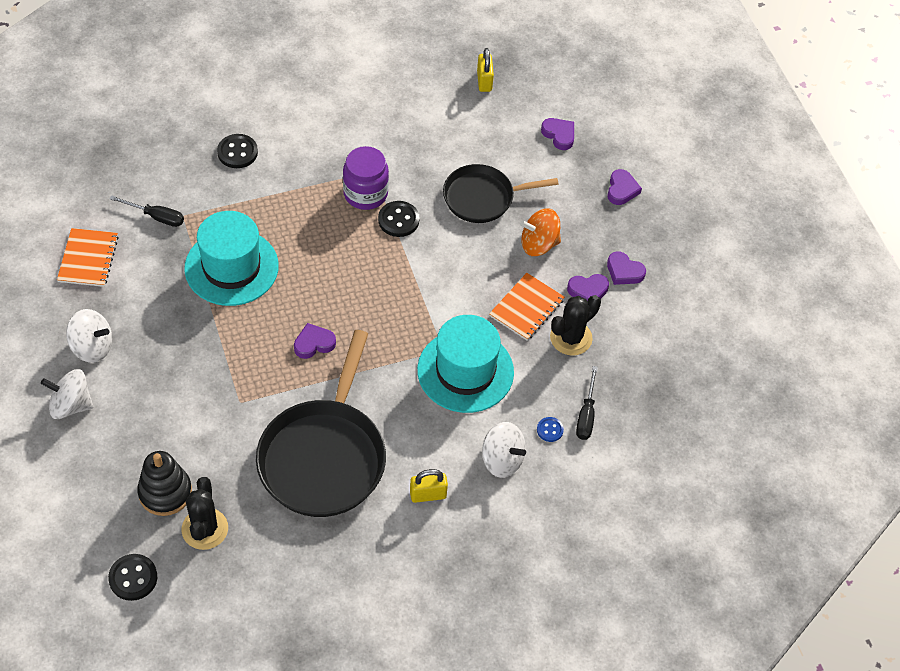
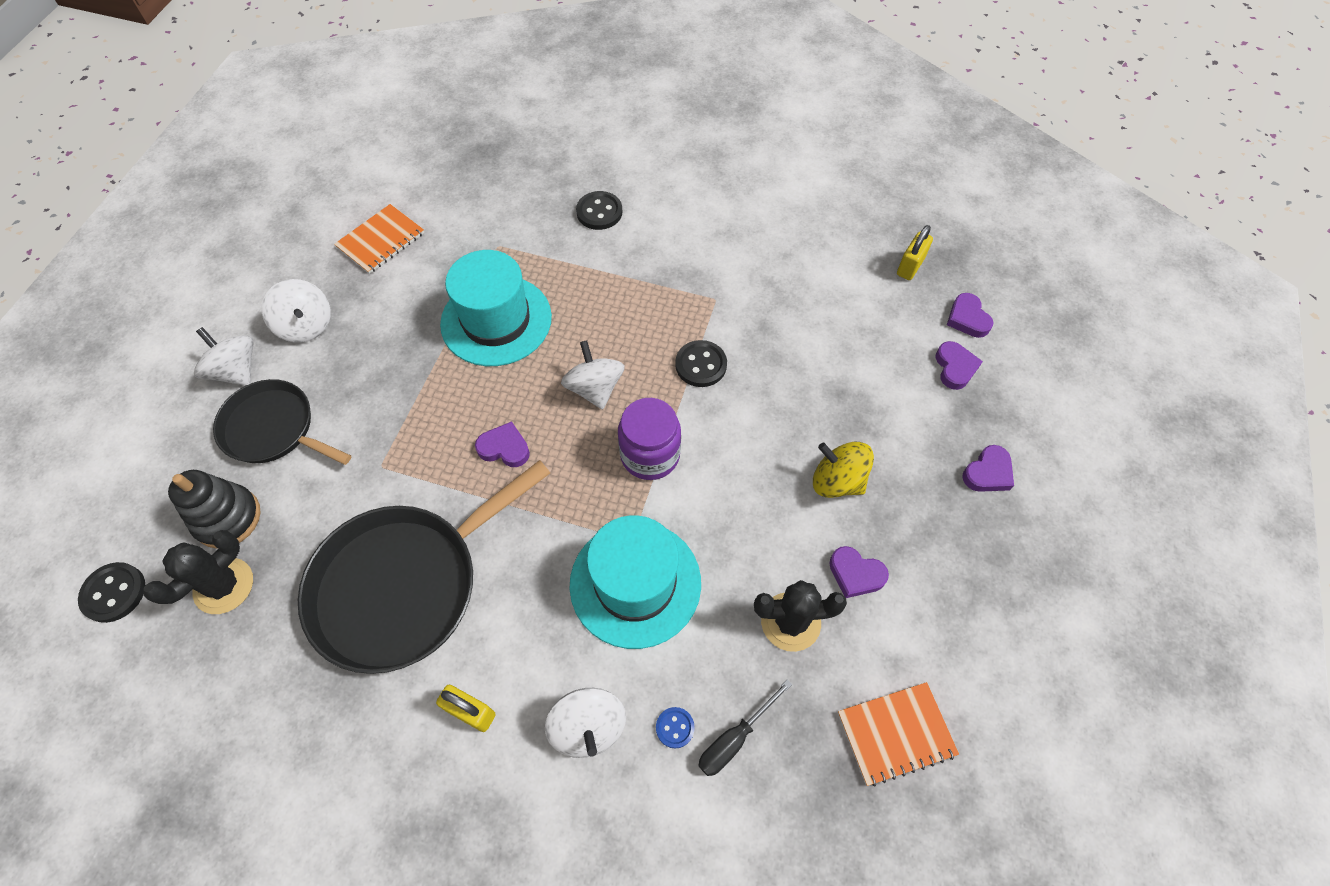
camera: 40 degrees right, 5 degrees up
(156, 217) = (473, 234): black screwdriver -> none
(341, 273) = (595, 388): none -> white spinning top
(365, 194) = (689, 318): purple jar -> purple jar (650, 455)
(482, 198) = (811, 391): black pan -> black pan (273, 429)
(526, 308) = (765, 550): orange notebook -> orange notebook (895, 733)
(539, 244) = (837, 481): orange spinning top -> yellow spinning top
(624, 271) = (919, 577): purple heart -> purple heart (967, 318)

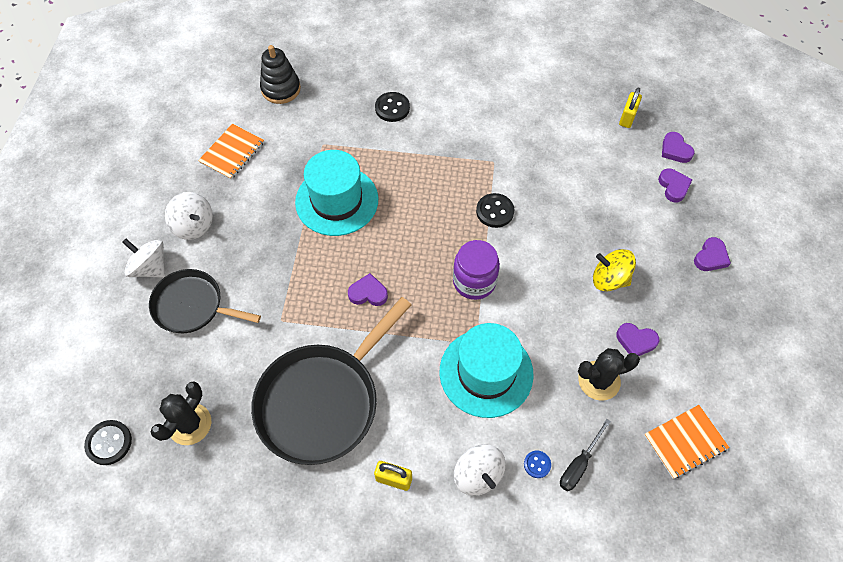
camera: 10 degrees left, 0 degrees up
(227, 518) = (177, 376): black stacking toy -> black stacking toy (281, 89)
(595, 388) = (422, 240): white spinning top -> none

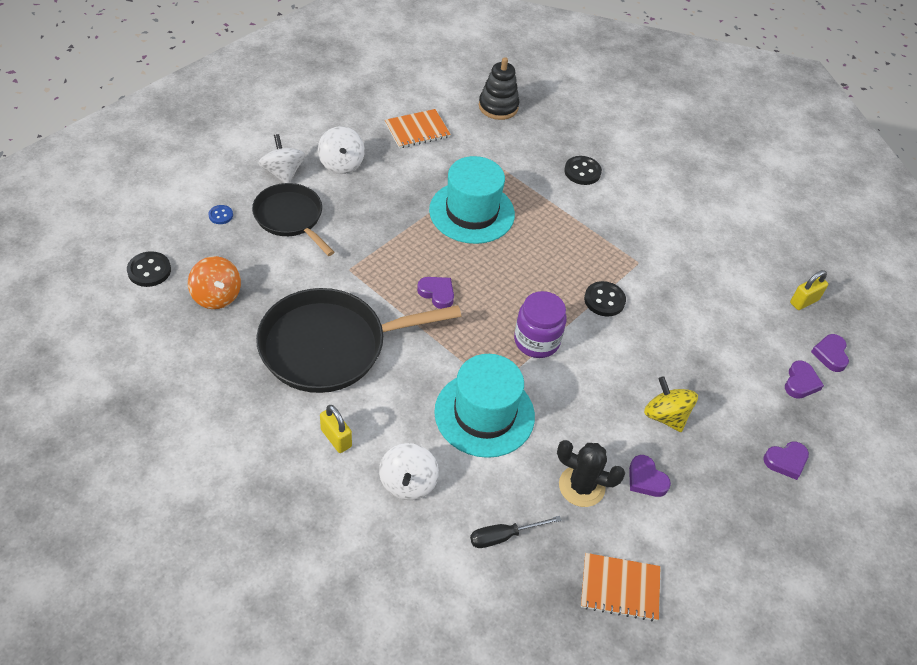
camera: 30 degrees right, 10 degrees down
(190, 424) = (216, 296): black cactus -> orange spinning top
(537, 464) = (466, 510): blue button -> blue button (221, 215)

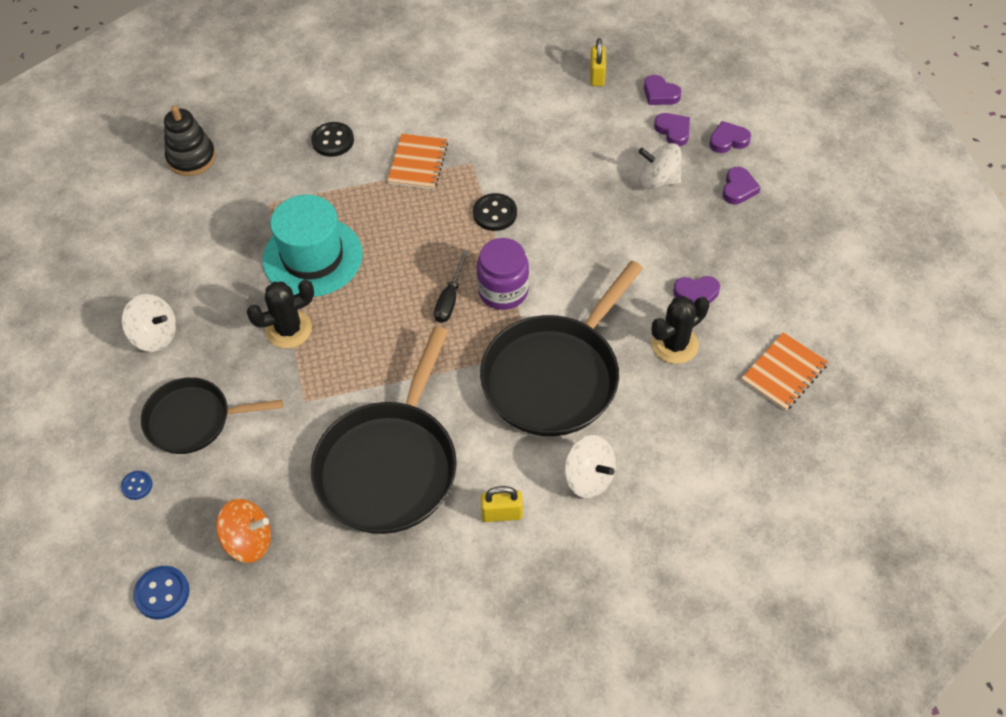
camera: 50 degrees left, 5 degrees up
(149, 270) = (162, 593): black button -> blue button
(283, 173) = (123, 396): white spinning top -> white spinning top (658, 180)
(400, 230) = (289, 329): none -> black cactus
(417, 130) = (164, 244): orange notebook -> orange notebook (417, 163)
(437, 293) = (391, 340): purple heart -> purple heart (728, 140)
(484, 414) = (554, 376): turquoise hat -> black pan
(503, 536) = (687, 431): black screwdriver -> black screwdriver (450, 299)
(665, 416) = (645, 243): yellow spinning top -> none

